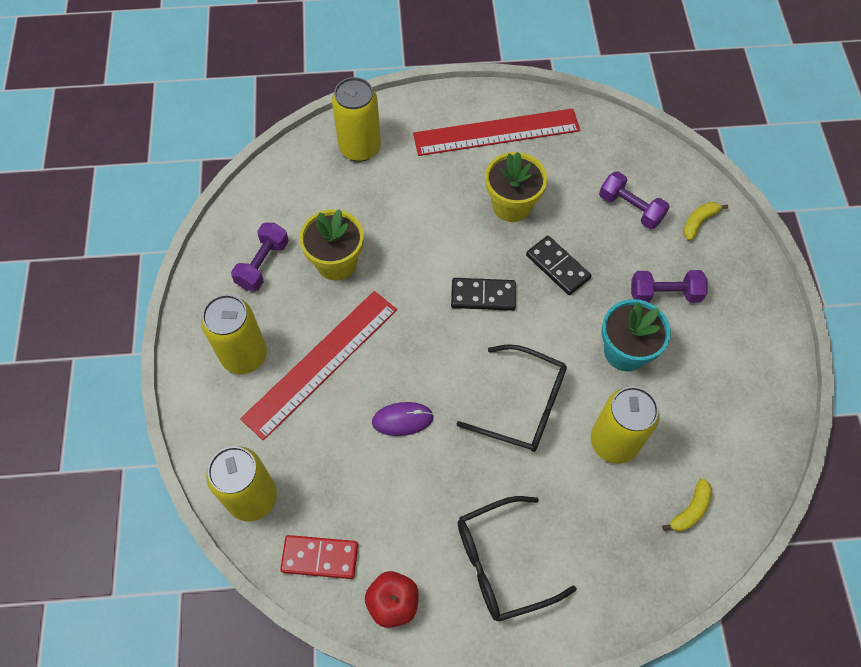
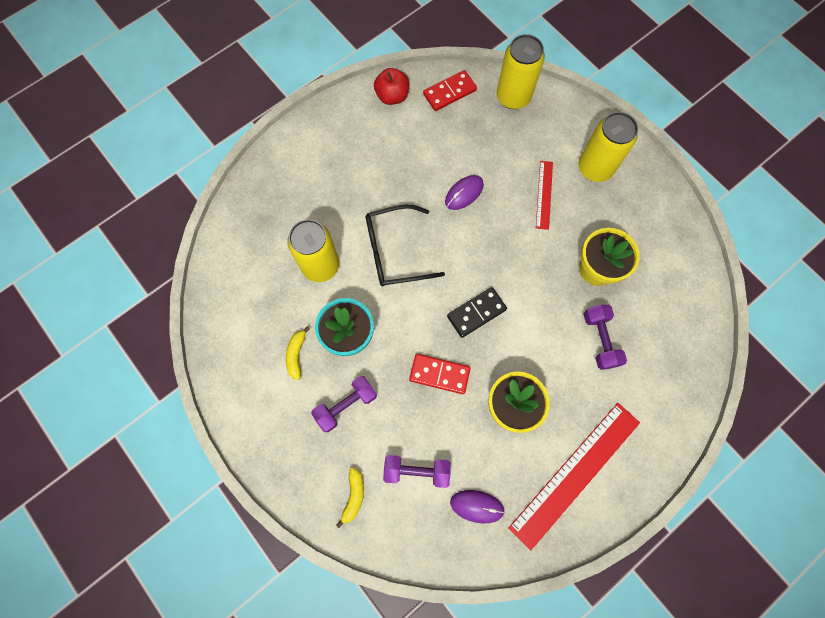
camera: 145 degrees right, 10 degrees up
(263, 264) = (643, 234): purple dumbbell -> purple dumbbell (600, 340)
(320, 362) = (544, 194): red ruler -> red ruler, size x0.50
(360, 148) = (666, 378): yellow can -> none
(501, 563) = (346, 151): black glasses -> none
(558, 267) = (439, 374): black domino -> red domino
(595, 157) = (477, 506): none -> purple mouse
(690, 510) = (248, 252): yellow banana -> yellow banana (296, 354)

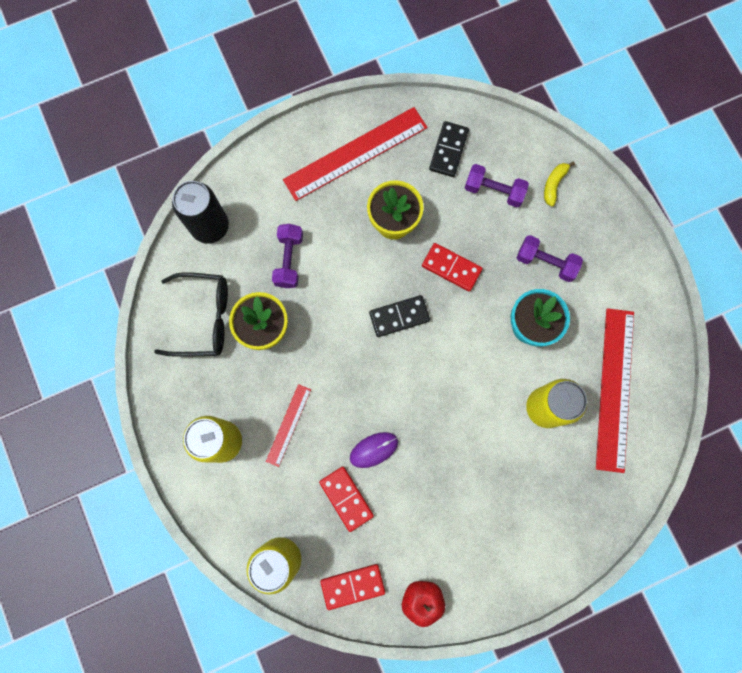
camera: 165 degrees left, 5 degrees up
(259, 298) = (614, 389): none -> red ruler
(296, 354) = (584, 321): yellow banana -> none
(346, 405) = (546, 262): purple dumbbell -> purple dumbbell turned 45 degrees clockwise
(394, 251) = (465, 402): black glasses -> black glasses (204, 318)
(475, 151) = (346, 498): none -> red domino
(477, 506) = (448, 150): purple mouse -> black domino
(689, 353) = (210, 226): none -> black can

